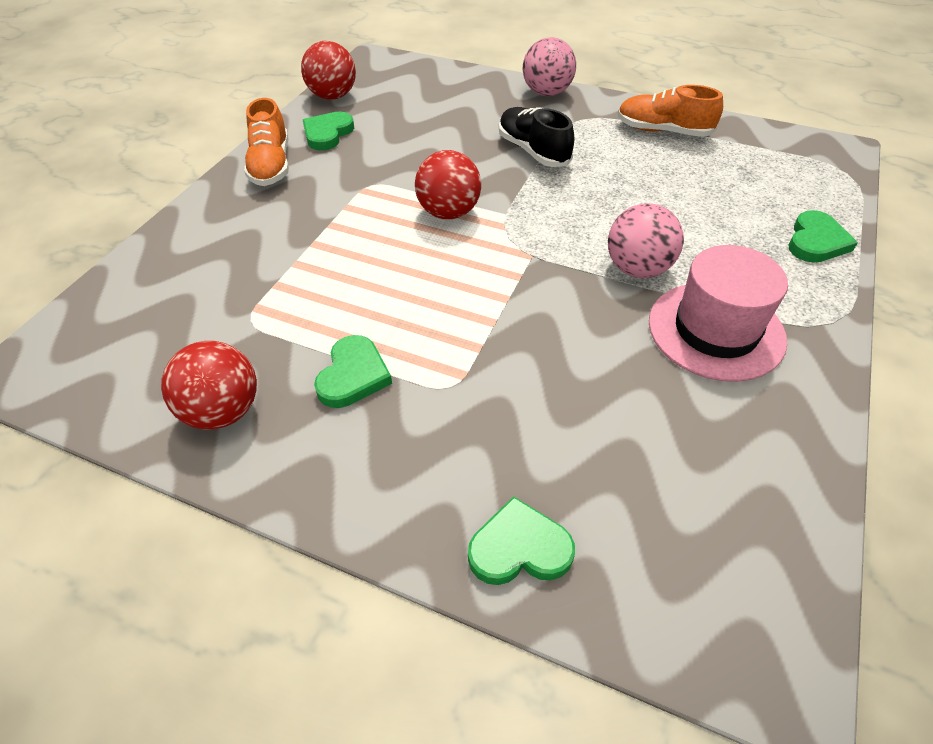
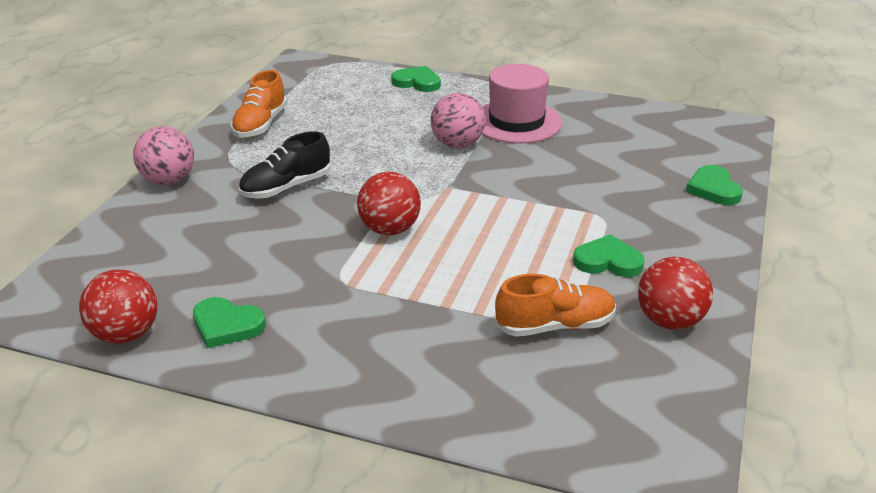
camera: 95 degrees left, 15 degrees down
(271, 165) = (296, 361): orange shoe -> orange shoe (555, 326)

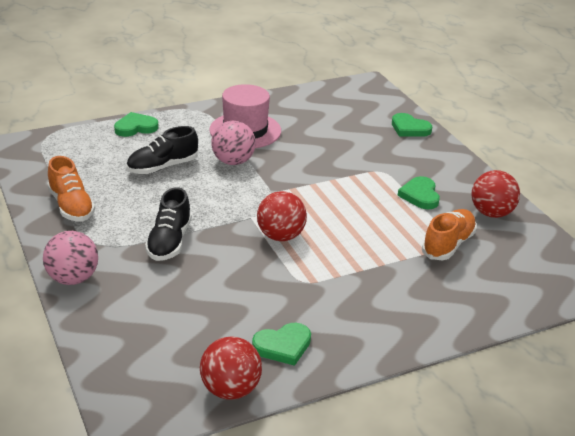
camera: 45 degrees left, 0 degrees up
(385, 124) = (162, 167): none -> black shoe
(608, 261) = (420, 195): green heart -> green heart turned 60 degrees counterclockwise

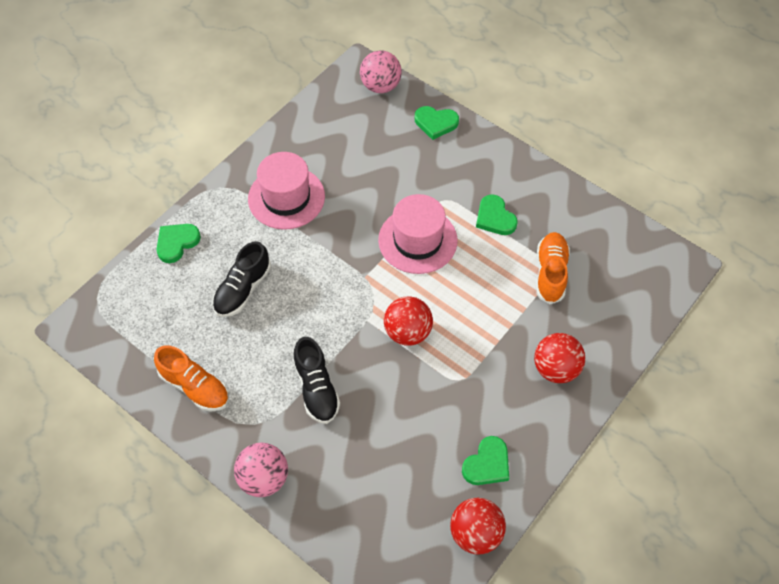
camera: 25 degrees left, 25 degrees up
(233, 161) = (303, 249): pink ball -> pink ball (380, 86)
(337, 186) = (417, 240): none -> pink hat
(491, 213) = (565, 213): red ball -> red ball (555, 368)

